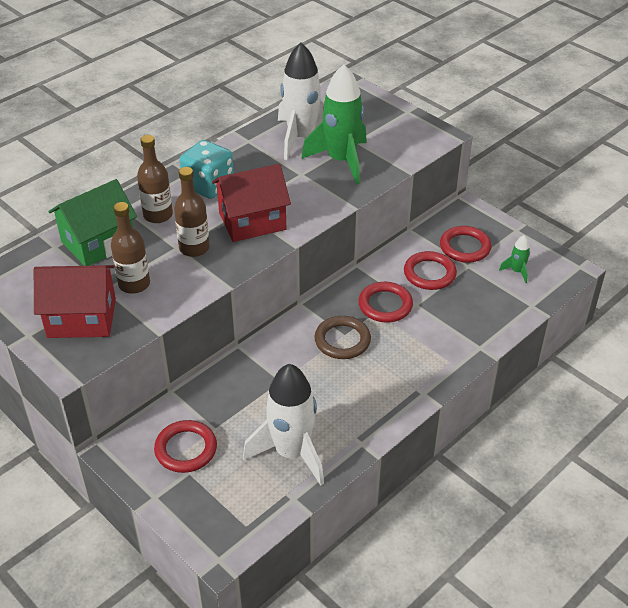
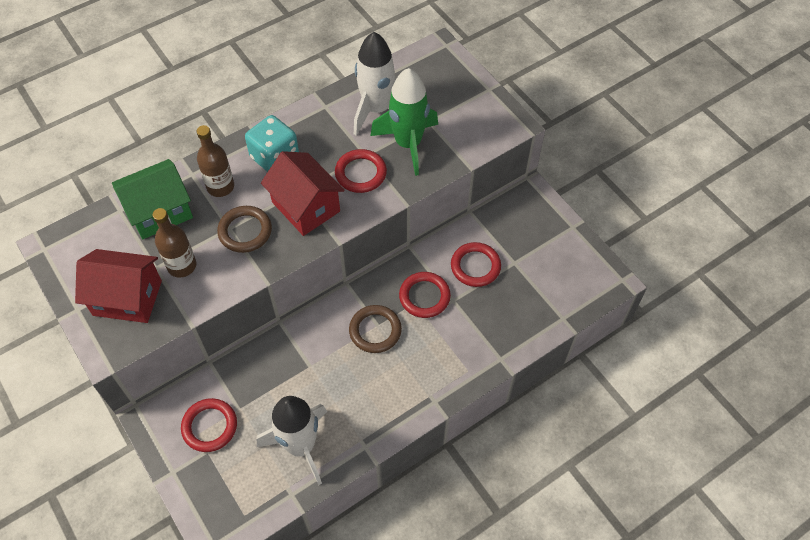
camera: 10 degrees right, 15 degrees up
(194, 248) = (245, 231): brown bottle -> brown ring
(252, 221) = (306, 206): red house -> red house turned 60 degrees clockwise
(465, 247) = (517, 240): red ring -> red ring (360, 173)
(516, 271) = (559, 276): green rocket -> none

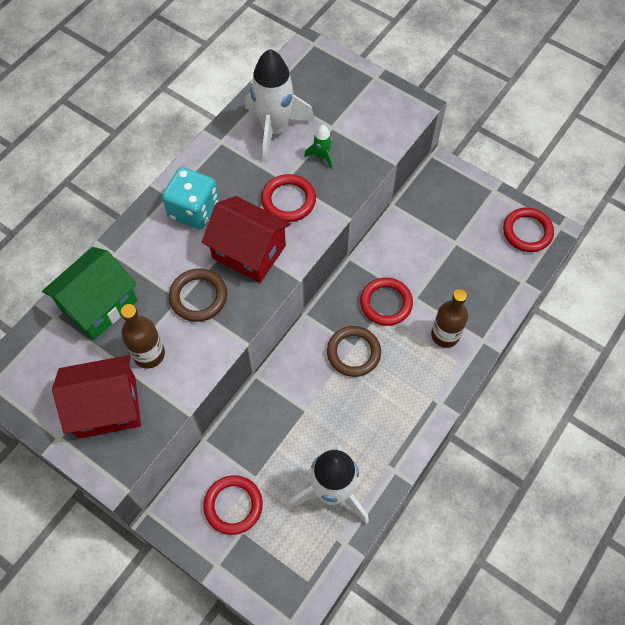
camera: 20 degrees left, 5 degrees up
(220, 186) = (151, 258): brown bottle -> brown bottle (445, 335)
(408, 144) = (322, 156): green rocket -> green rocket, size x0.43
(475, 266) = (421, 257): red ring -> red ring (527, 232)

